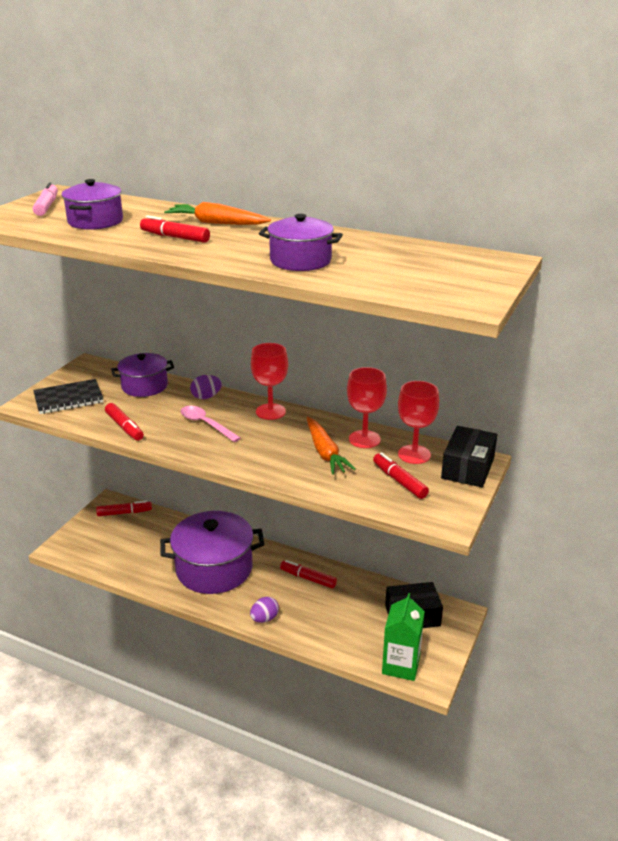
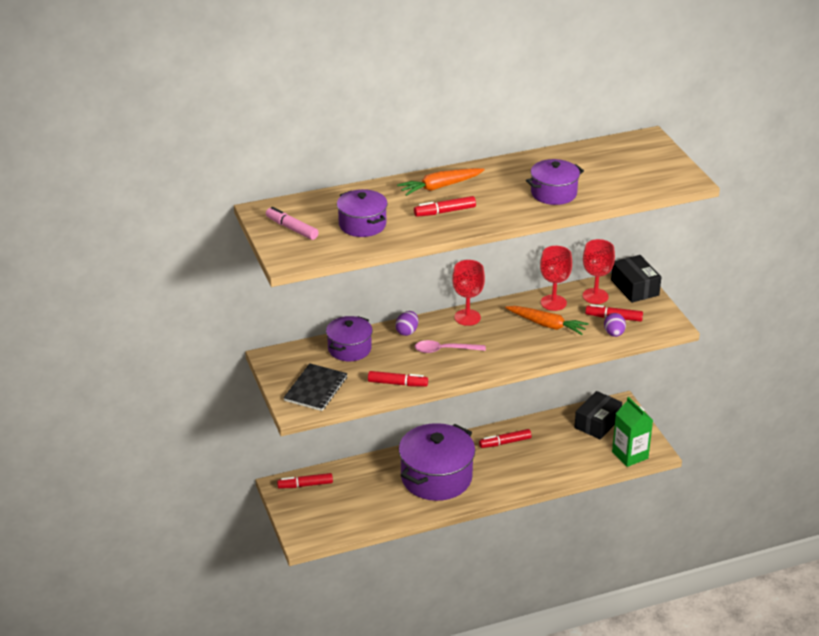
camera: 45 degrees left, 5 degrees up
(124, 513) = (305, 485): red marker -> red marker turned 135 degrees counterclockwise
(264, 618) = (517, 484): purple egg -> purple egg (614, 334)

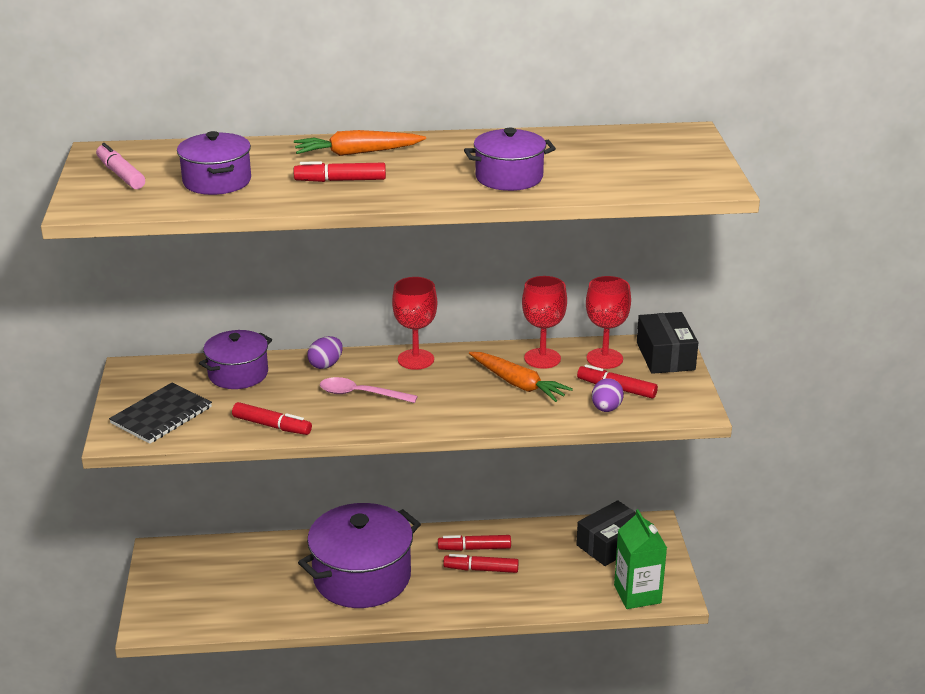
camera: 15 degrees right, 5 degrees down
(305, 485) = (191, 556): red marker -> red marker (481, 569)

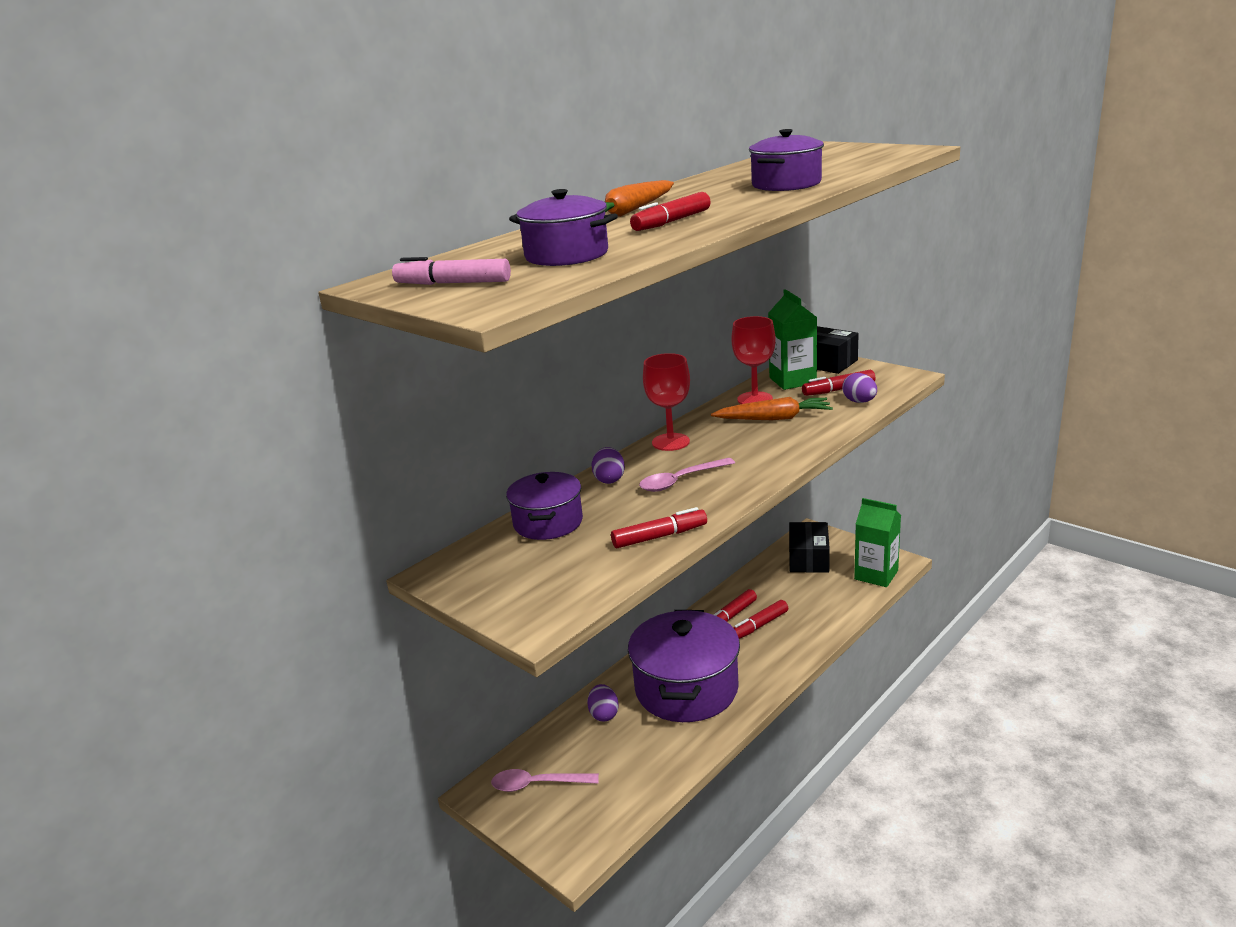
camera: 40 degrees left, 5 degrees down
(161, 415) = (544, 586): black notebook -> none
(191, 570) = (537, 784): none -> pink spoon
(289, 556) = (604, 714): none -> purple egg
(604, 358) = (792, 380): red goblet -> green carton

